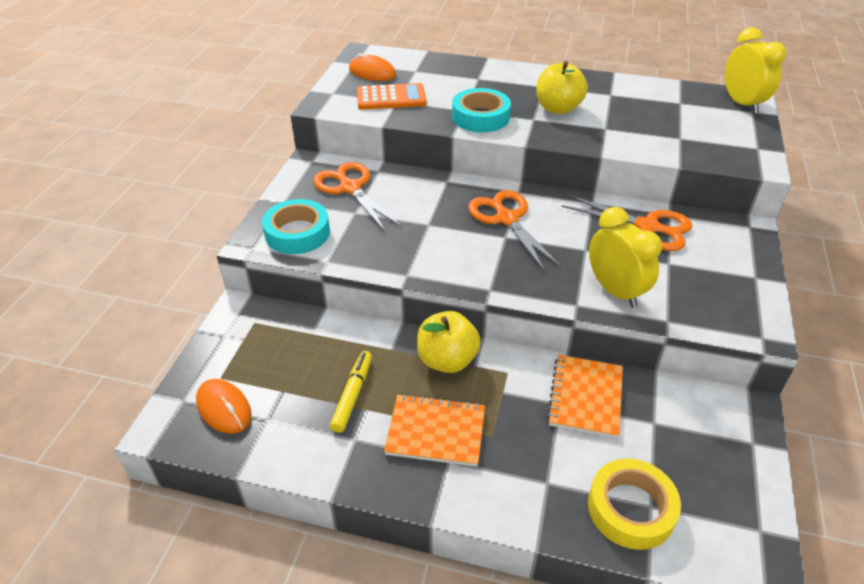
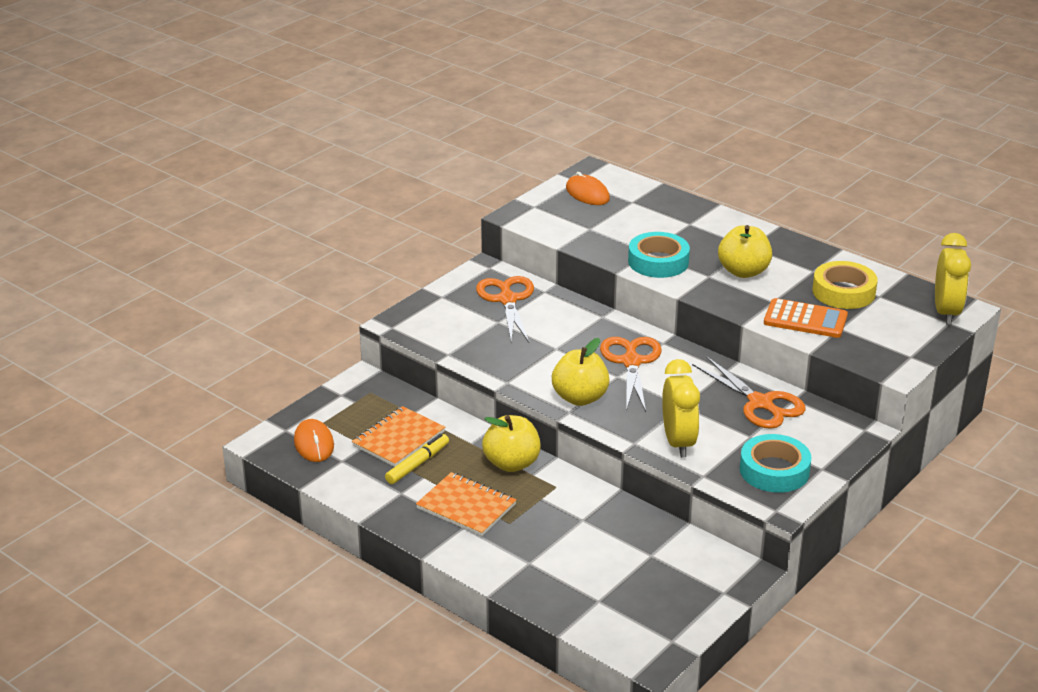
camera: 25 degrees right, 10 degrees down
(297, 233) = (436, 325): turquoise tape -> turquoise tape (774, 470)
(391, 98) = (586, 223): orange calculator -> orange calculator (805, 319)
(489, 271) = (580, 398): none -> yellow apple
(585, 397) = (608, 522): orange notebook -> orange notebook (399, 439)
(631, 508) = (581, 597): yellow tape -> yellow tape (843, 292)

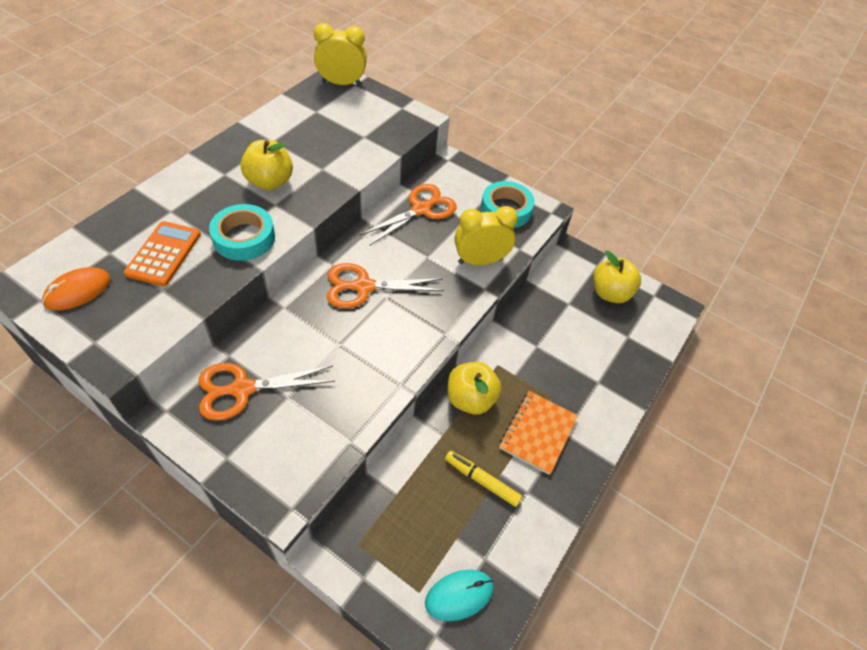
camera: 100 degrees left, 20 degrees up
(314, 443) = (459, 595): orange mouse -> turquoise mouse
(399, 439) = (442, 503): orange notebook -> none
(580, 398) = (423, 325): yellow apple -> yellow apple (610, 293)
(805, 319) = (351, 153): orange calculator -> orange calculator (164, 254)
(843, 292) = (309, 128): yellow tape -> none

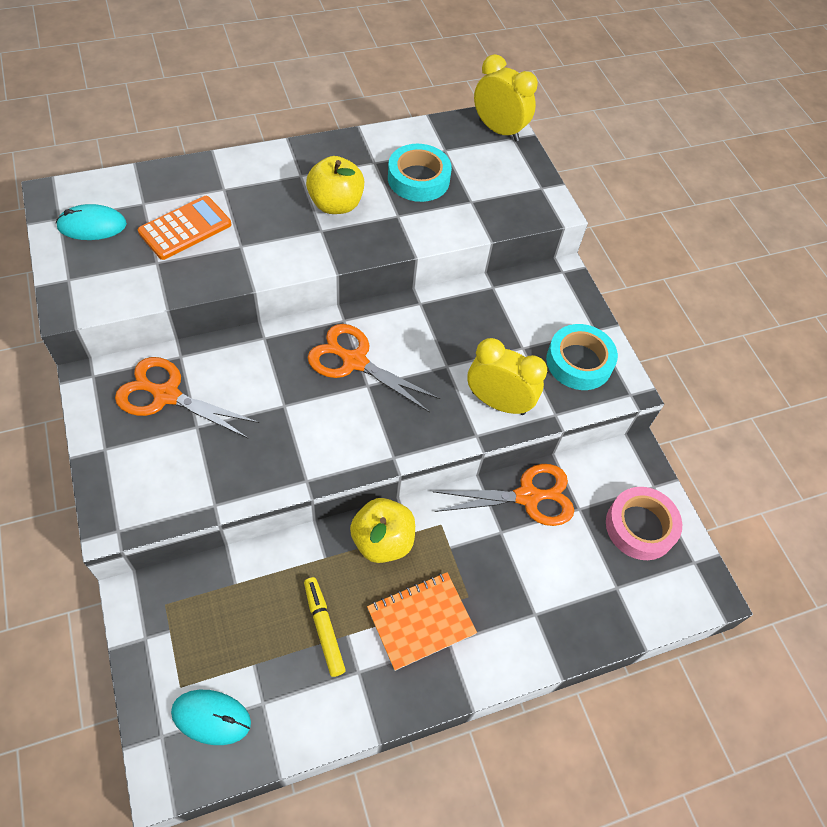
camera: 35 degrees right, 5 degrees up
(78, 291) = (92, 225): orange mouse -> turquoise mouse
(244, 238) = (265, 249): turquoise tape -> turquoise tape (418, 179)
(421, 209) = (483, 312): orange scissors -> orange scissors (528, 497)
(610, 293) = (640, 527): yellow apple -> pink tape

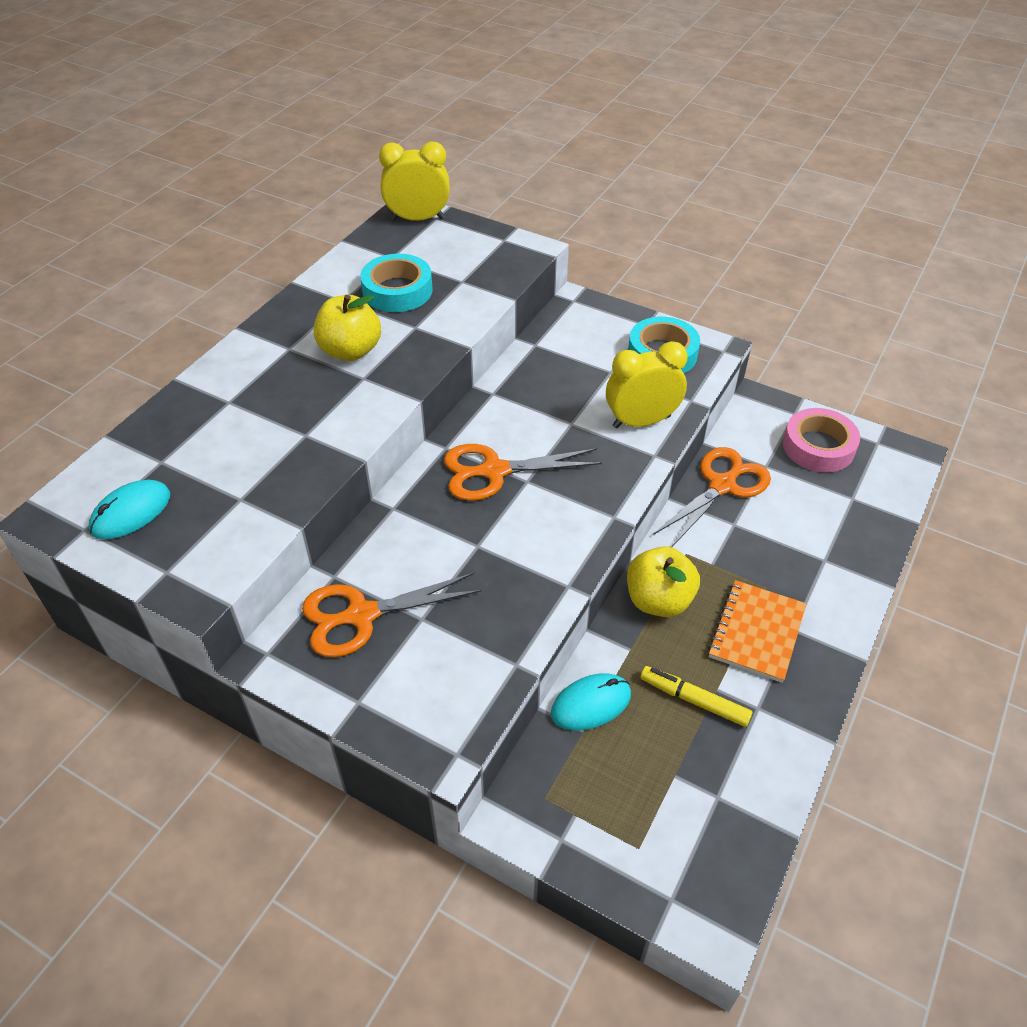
camera: 35 degrees left, 10 degrees down
(185, 228) = (232, 455): orange calculator -> none
(211, 717) = (692, 846): turquoise mouse -> turquoise mouse (591, 704)

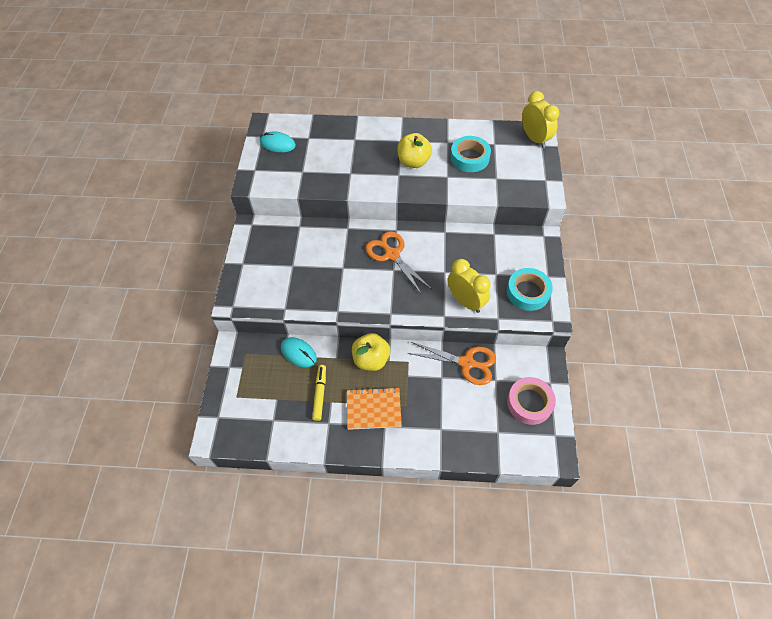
camera: 65 degrees right, 10 degrees up
(361, 615) = (283, 244): orange scissors -> none

